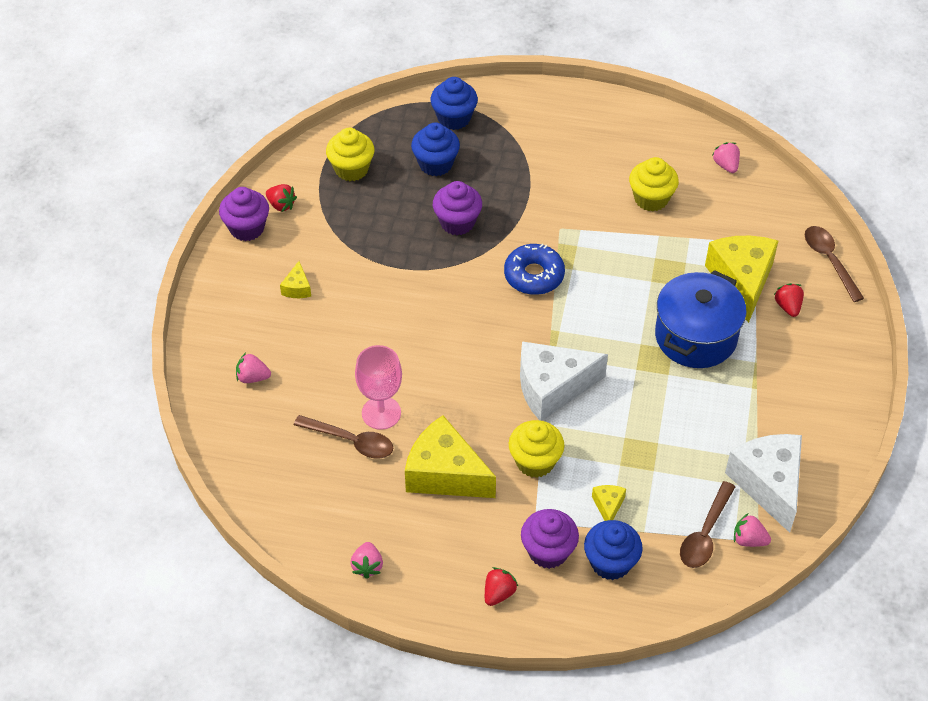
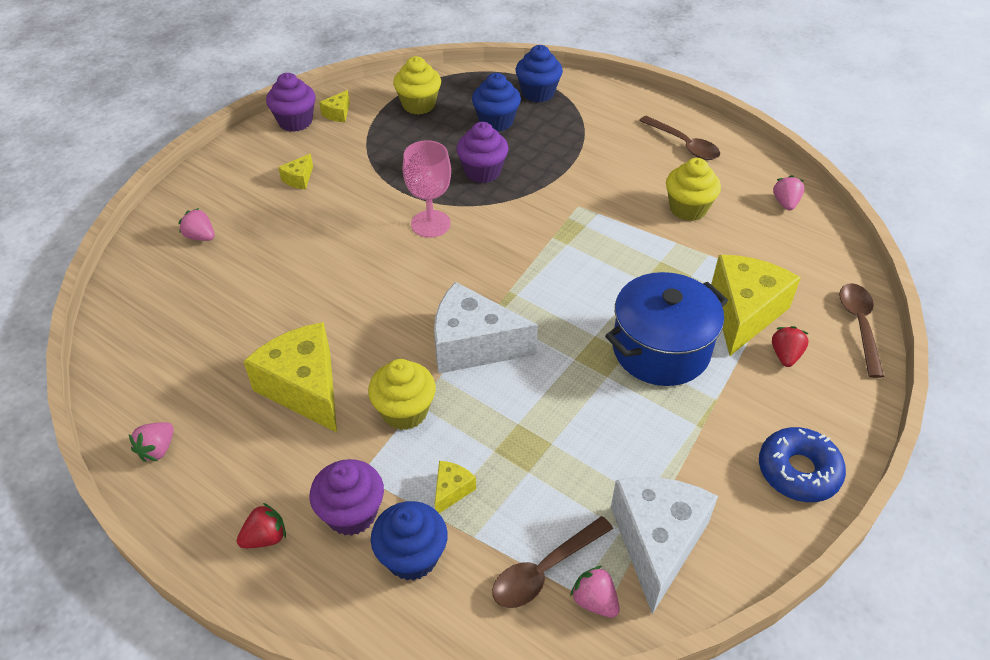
camera: 25 degrees right, 5 degrees down
(281, 205) = (338, 113): red strawberry -> yellow cheese
(351, 441) = (240, 323): brown spoon -> brown spoon (684, 144)
(381, 413) = (288, 308): pink goblet -> pink goblet (430, 224)
(534, 275) = (525, 237): blue donut -> blue donut (798, 471)

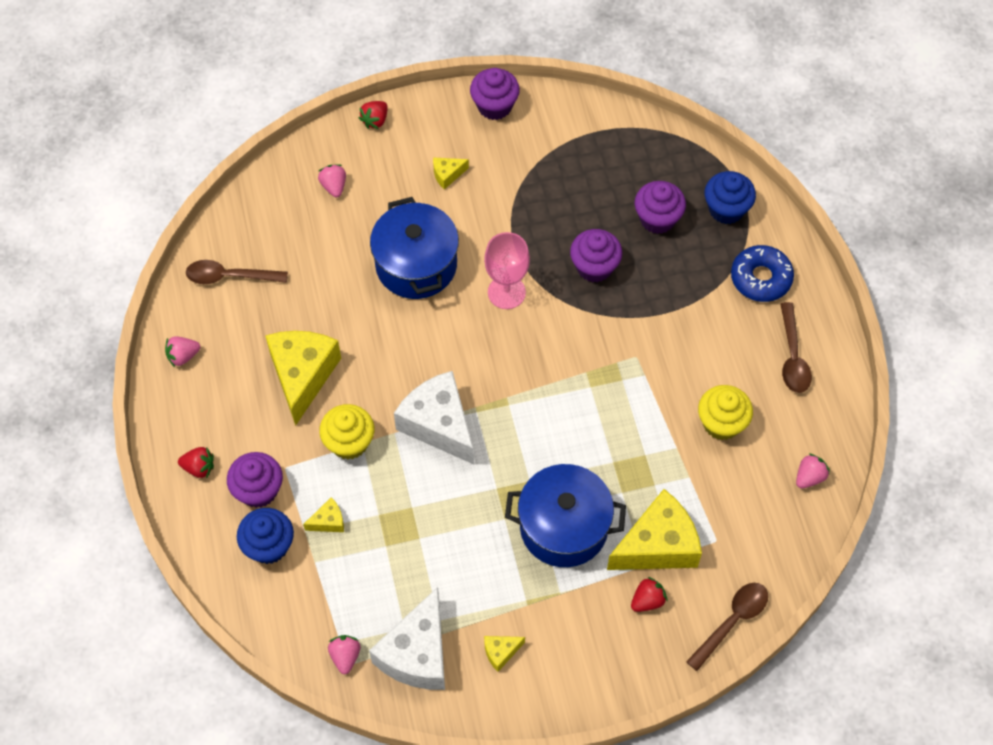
camera: 40 degrees right, 15 degrees up
(198, 177) = (375, 120): none -> red strawberry
(332, 248) = (416, 265): none -> blue pot
(338, 113) = (536, 119): yellow cheese -> yellow cheese (501, 652)
(419, 105) = (611, 154): yellow cupcake -> none
(496, 122) = (657, 219): blue cupcake -> purple cupcake
(544, 570) = (335, 615): brown spoon -> brown spoon (229, 276)
(657, 542) = (417, 653): white cheese -> white cheese turned 150 degrees clockwise
(798, 471) = (556, 683): blue donut -> blue donut (761, 278)

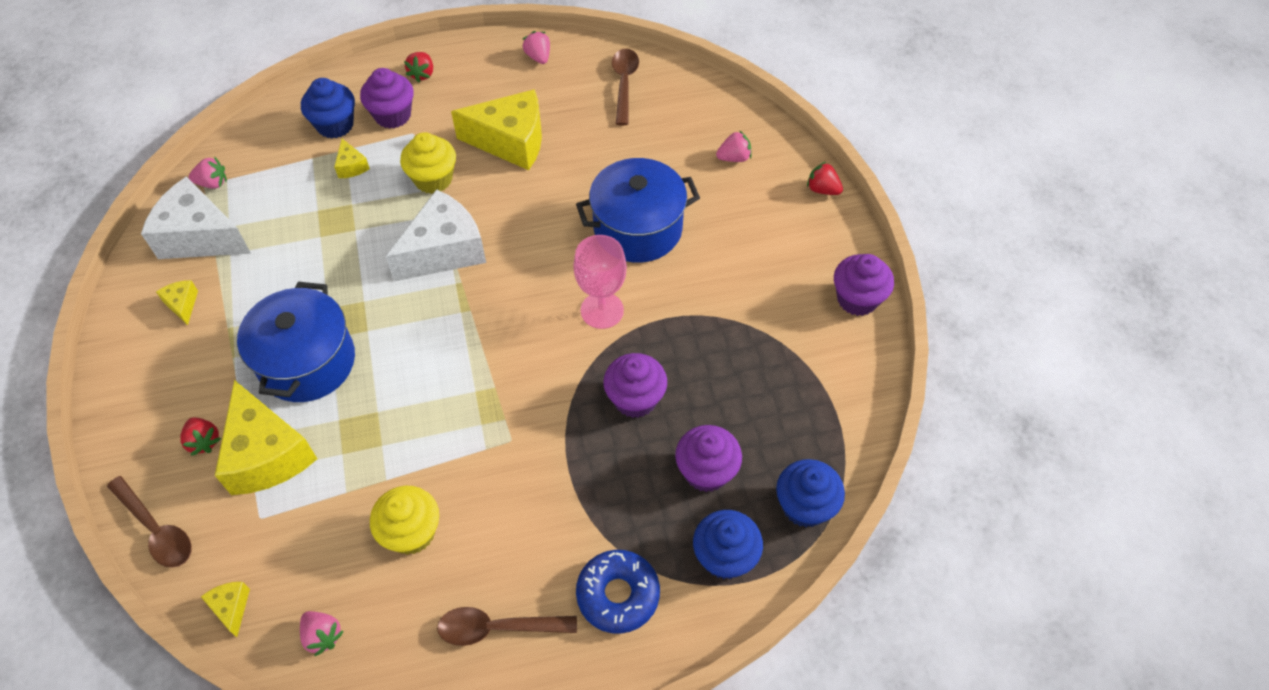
camera: 90 degrees right, 5 degrees down
(447, 175) = (756, 255): yellow cheese -> yellow cheese (231, 607)
(682, 156) = (805, 506): none -> blue cupcake

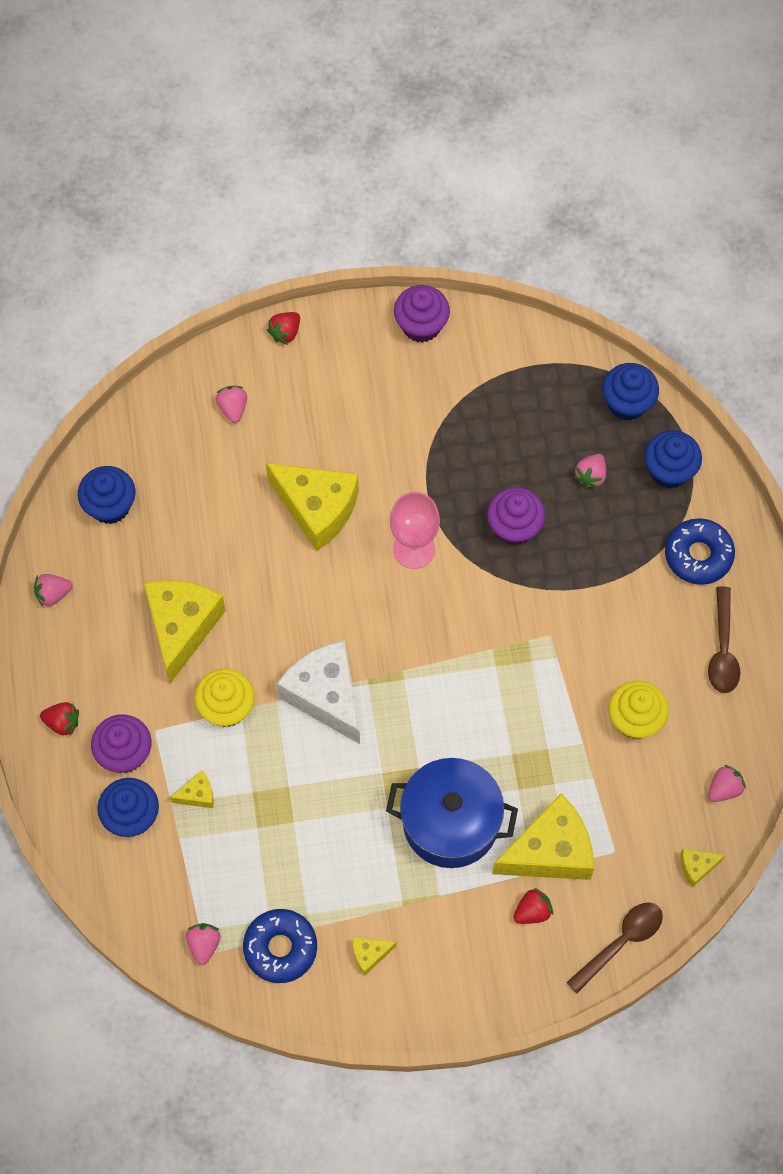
camera: 85 degrees left, 10 degrees up
(200, 237) = (280, 948): white cheese -> blue donut
(624, 84) = (110, 506): brown spoon -> blue cupcake
(638, 228) = (317, 509): blue pot -> yellow cheese
(706, 471) = (591, 476): purple cupcake -> pink strawberry

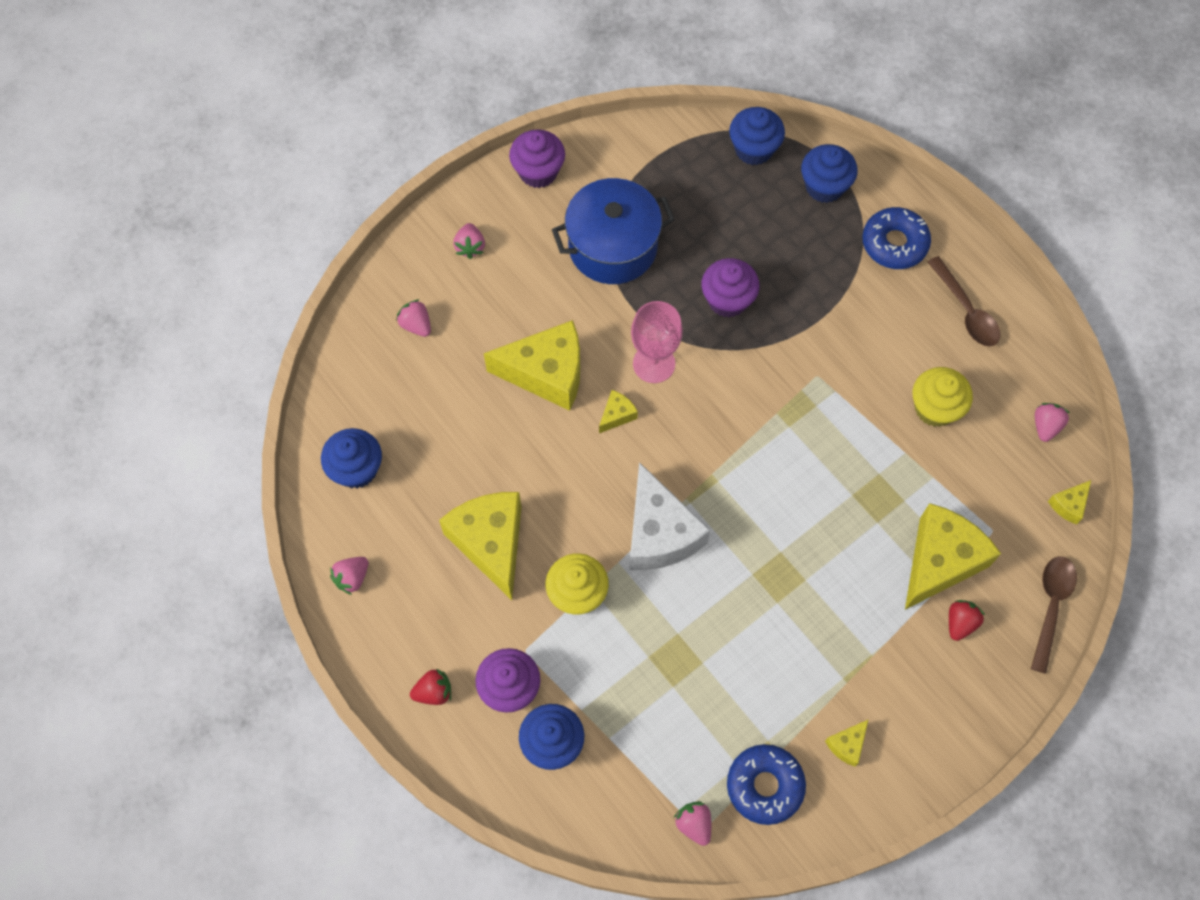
camera: 30 degrees left, 0 degrees up
(197, 795) = (600, 688): yellow cheese -> yellow cheese (617, 415)
(285, 333) = (422, 236): red strawberry -> none
(326, 695) = (659, 533): white cheese -> white cheese turned 135 degrees counterclockwise
(450, 822) = (840, 584): blue pot -> blue pot (612, 246)
(591, 476) = (763, 224): pink strawberry -> pink strawberry (470, 247)

